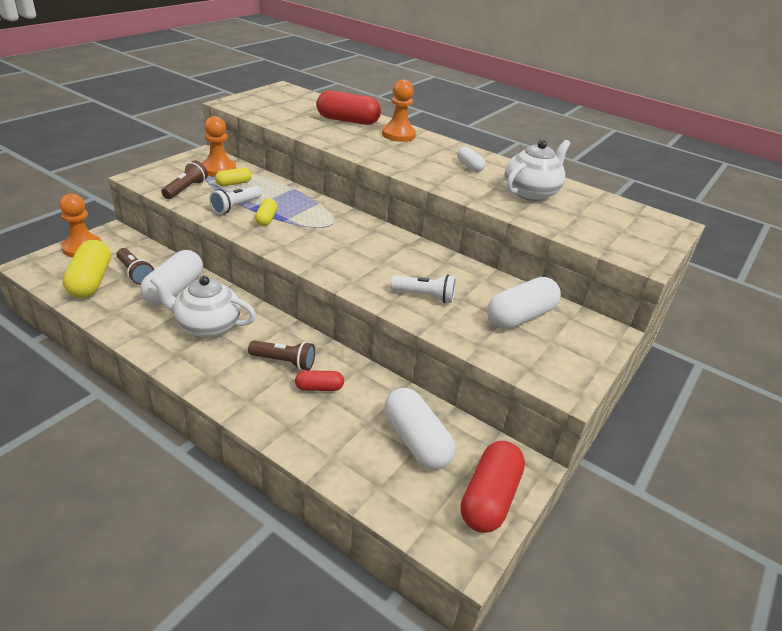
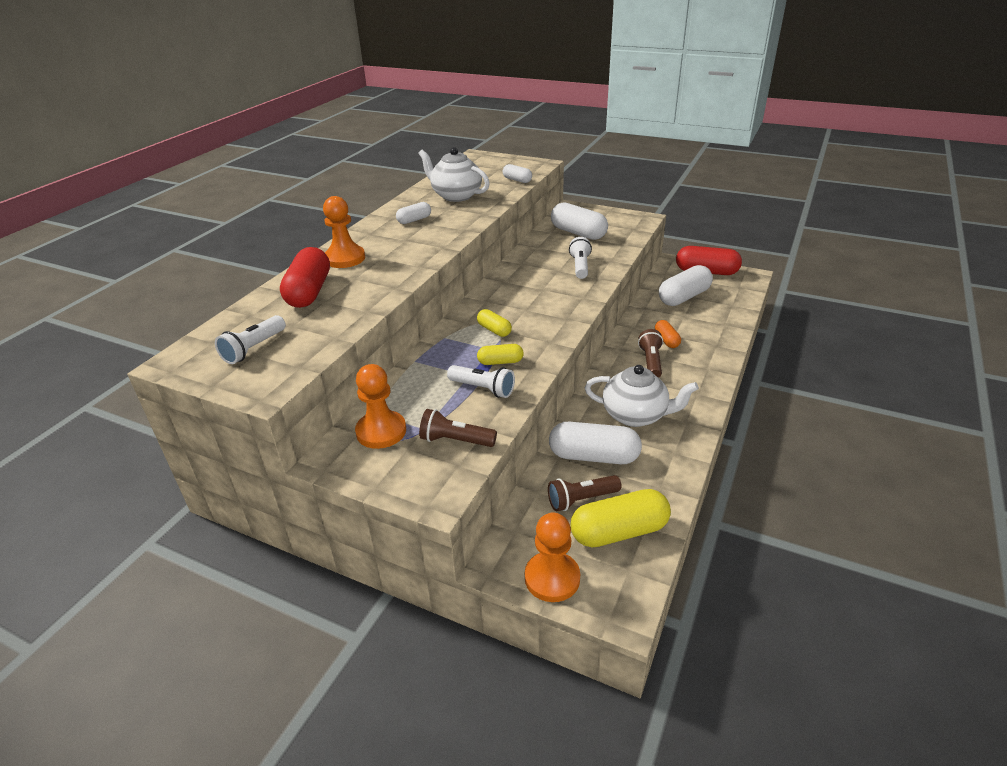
camera: 95 degrees left, 0 degrees up
(135, 273) = (581, 500): brown flashlight -> brown flashlight turned 150 degrees counterclockwise
(207, 326) = (636, 415): white teapot -> white teapot turned 75 degrees counterclockwise
(234, 183) = (421, 406): yellow capsule -> yellow capsule (494, 330)
(281, 103) = (254, 349): none -> white flashlight
(319, 388) = (666, 340): red capsule -> orange capsule
(579, 234) = (517, 180): none -> white capsule

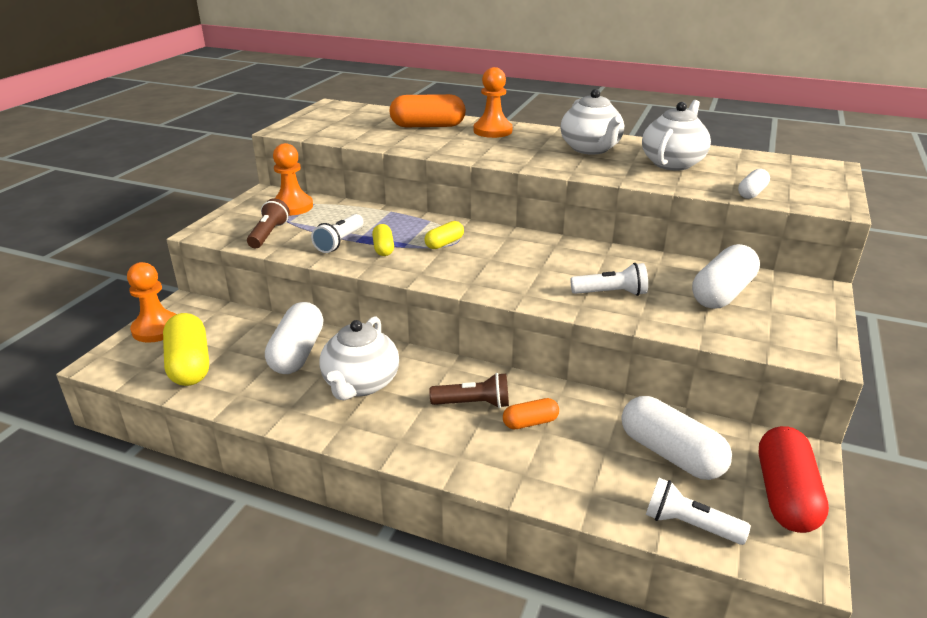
camera: 85 degrees right, 5 degrees down
(254, 349) = (341, 121): white flashlight -> white flashlight (689, 525)
(309, 292) = (428, 126): red capsule -> orange capsule
(414, 220) = (591, 149): white capsule -> white teapot
(581, 500) = (239, 344): brown flashlight -> none

